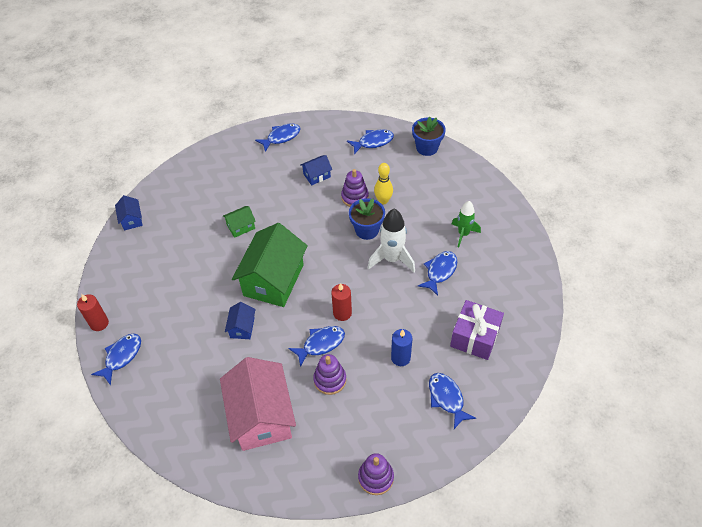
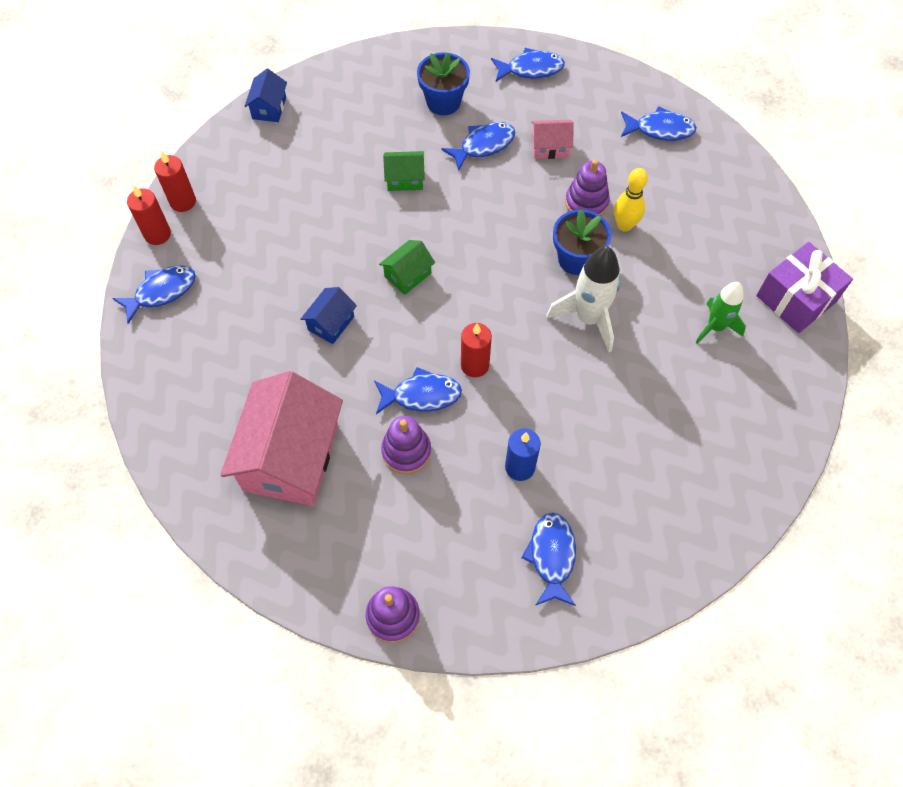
camera: 25 degrees right, 10 degrees up
(105, 297) = (183, 202): none -> red candle
(273, 280) = (407, 275): green house -> green house, size x0.45
(317, 175) = (550, 147): blue house -> pink house
(427, 148) = (736, 171): blue flower pot -> blue flower pot (443, 102)
(440, 271) = (647, 368): blue fish -> blue fish (483, 145)
(475, 337) = (643, 488): purple gift -> purple gift (796, 298)

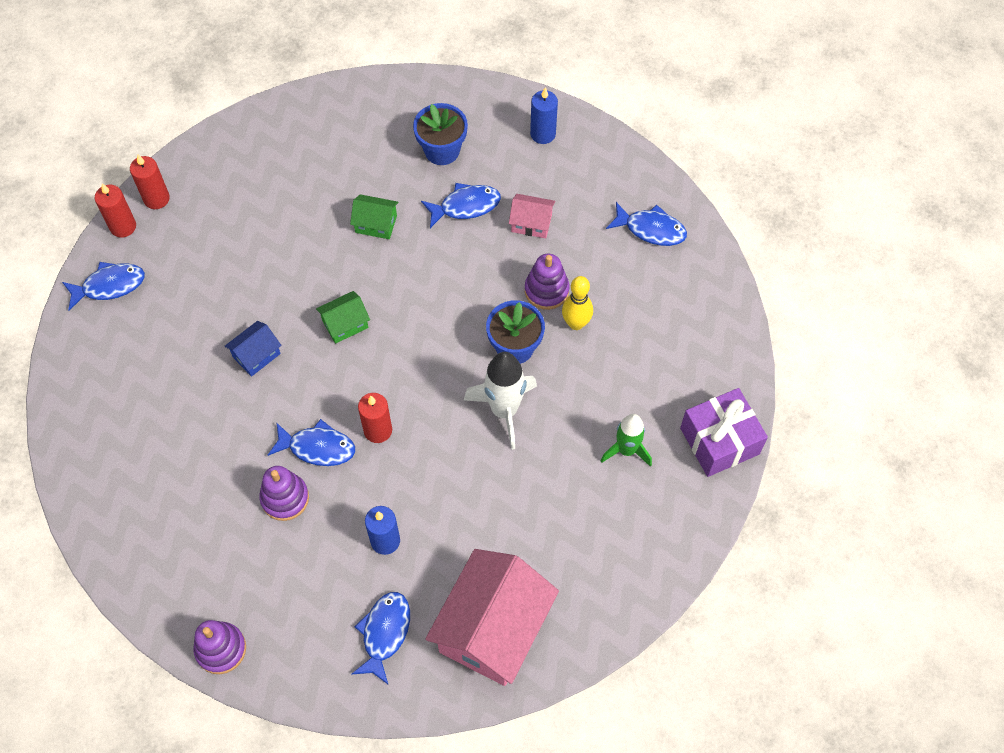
camera: 15 degrees right, 0 degrees up
(269, 108) = (269, 119): blue house -> none
(291, 457) = (178, 477): pink house -> pink house (493, 629)
(531, 69) = (543, 134): blue fish -> blue candle

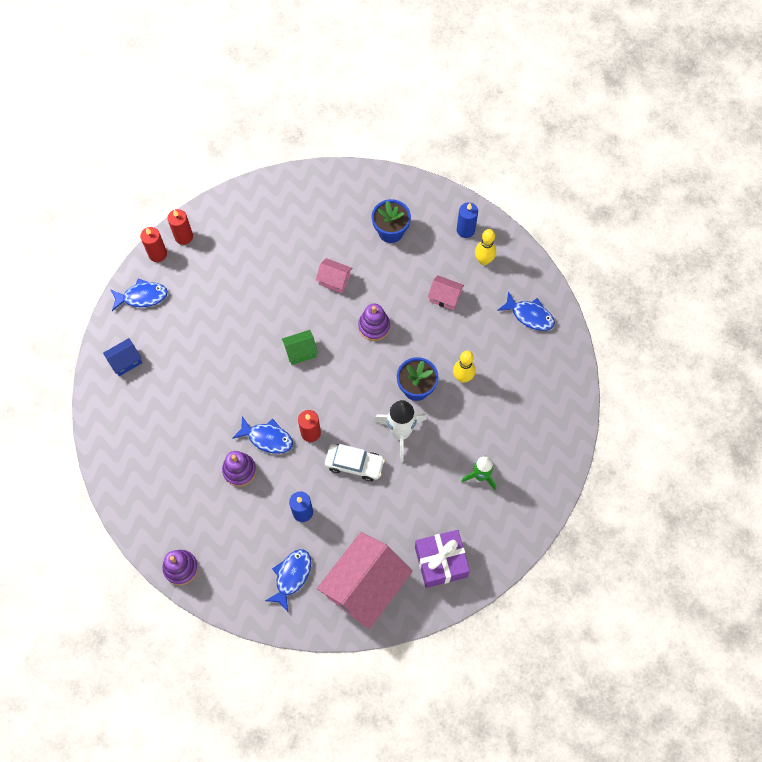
camera: 10 degrees right, 5 degrees up
(256, 355) = (236, 364): blue house -> blue house (125, 361)
(376, 224) = (334, 280): green house -> pink house
(447, 463) = (354, 464): none -> white car
(465, 206) = (400, 277): blue fish -> none
(546, 290) = (446, 349): purple stacking toy -> purple stacking toy (374, 326)
(575, 168) = (483, 260): none -> yellow bowling pin
(719, 441) = (547, 480): purple gift -> purple gift (441, 562)

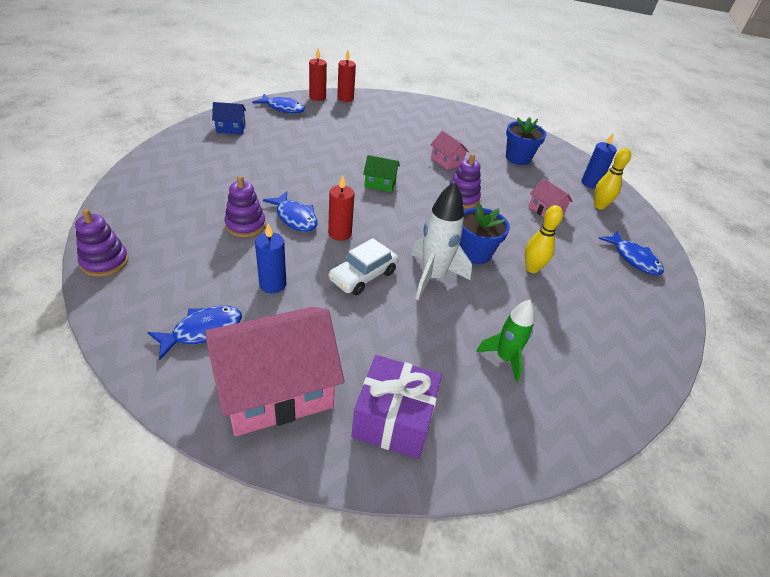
camera: 25 degrees right, 25 degrees down
(354, 464) = (363, 276): white car -> white car turned 90 degrees clockwise

